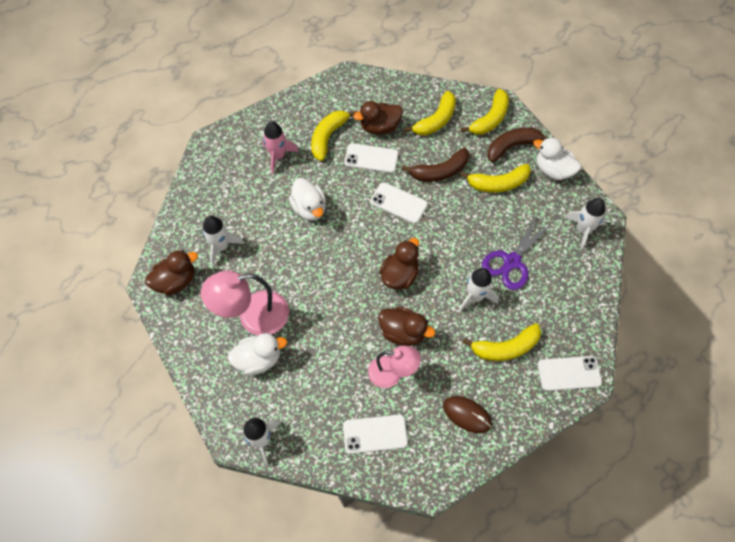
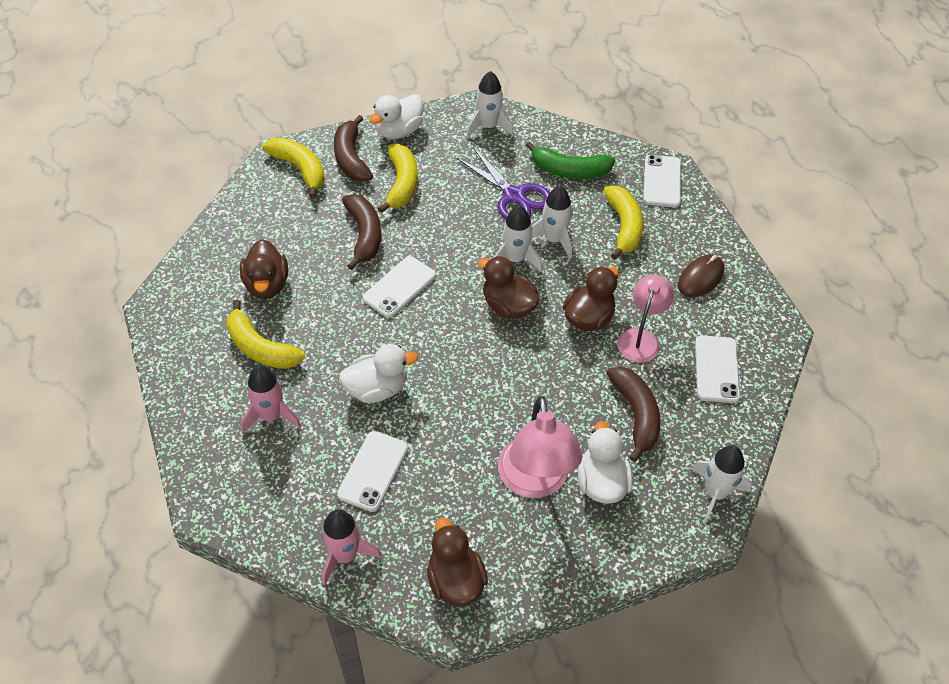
camera: 80 degrees left, 10 degrees down
(186, 218) = (345, 555): none -> pink rocket
(221, 247) = (411, 511): white rocket -> white rocket (515, 259)
(320, 376) = (635, 415): none -> brown banana
(371, 158) = (316, 303): white phone -> white phone (373, 471)
(436, 120) = (280, 223): yellow banana -> none
(555, 298) = (569, 170): none -> green banana

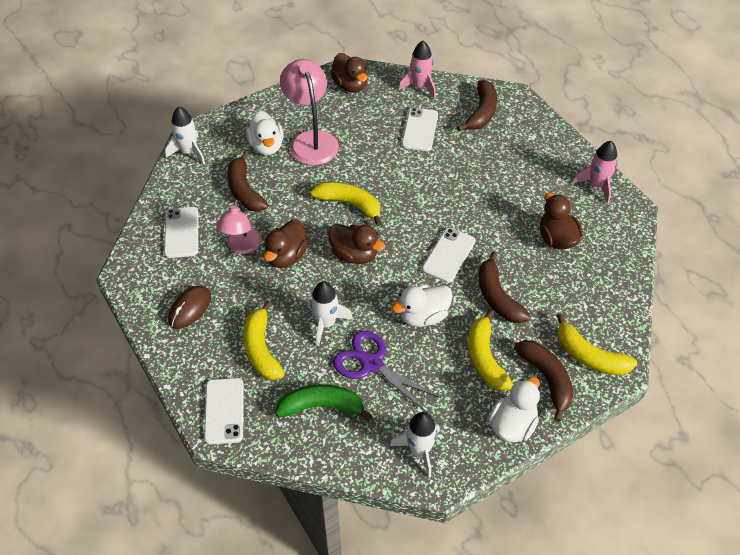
camera: 170 degrees right, 0 degrees up
(260, 348) = (534, 191): yellow banana -> yellow banana (349, 204)
(271, 416) = (502, 150): pink rocket -> pink rocket (597, 186)
(271, 485) = (481, 113): none -> brown banana
(377, 389) = (436, 177): white duck -> white duck (423, 316)
(515, 259) = (357, 297): white rocket -> none

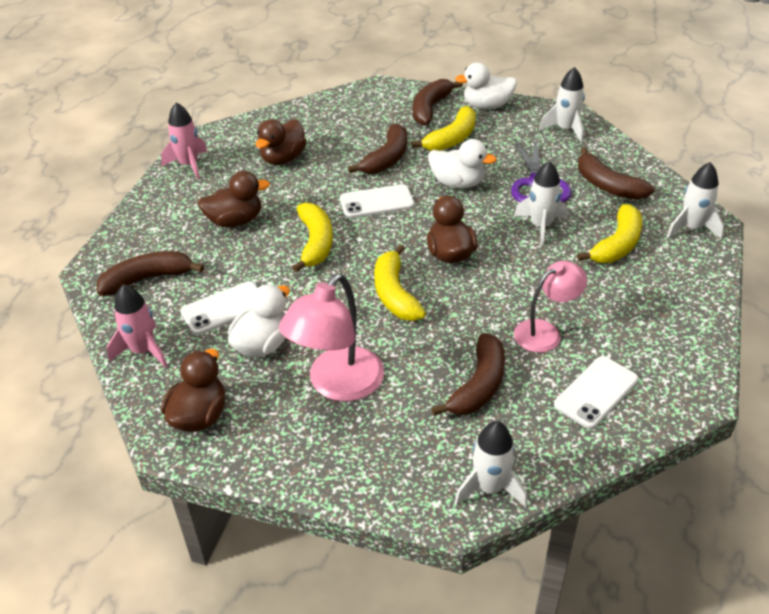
camera: 130 degrees left, 10 degrees down
(190, 308) = (654, 315): brown mouse -> none
(224, 411) = (691, 228): white phone -> white rocket
(266, 146) = (392, 418): white duck -> white duck (262, 345)
(286, 256) = (512, 294): brown duck -> brown duck (235, 221)
(321, 406) = (607, 185): green banana -> brown banana
(589, 356) = (384, 101): yellow banana -> yellow banana (315, 243)

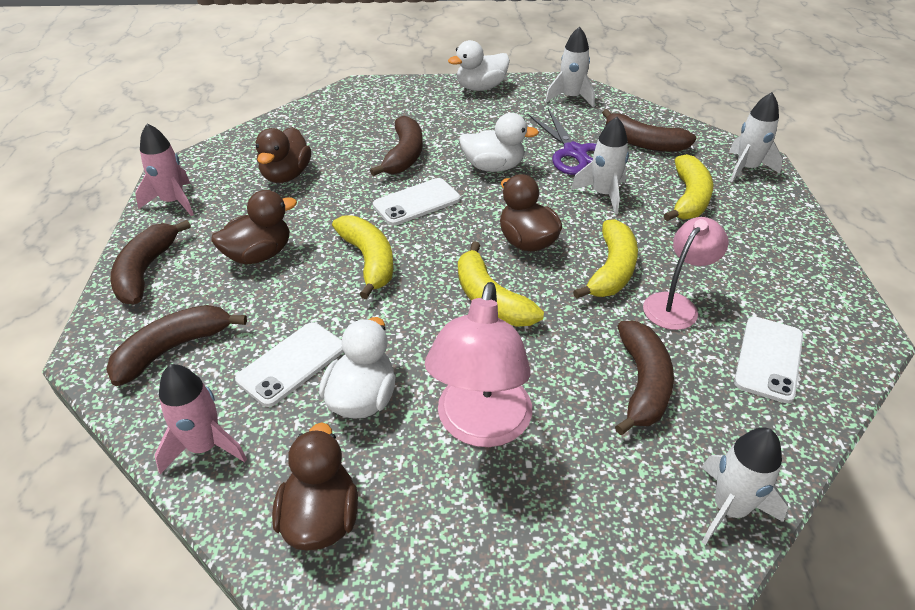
camera: 20 degrees left, 0 degrees up
(430, 108) = (424, 99): brown banana -> brown banana (146, 271)
(452, 139) = (463, 124): yellow banana -> yellow banana (611, 270)

